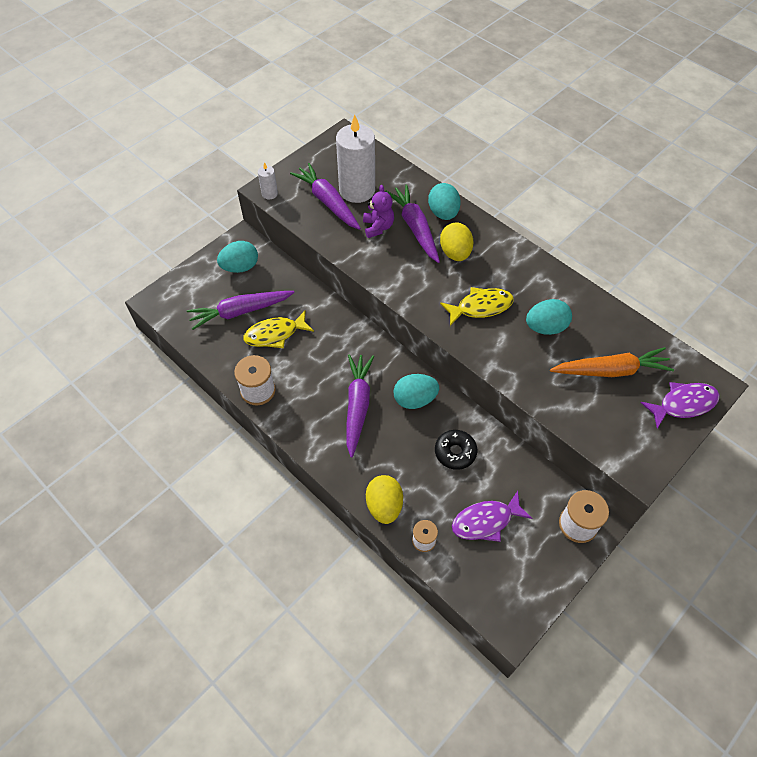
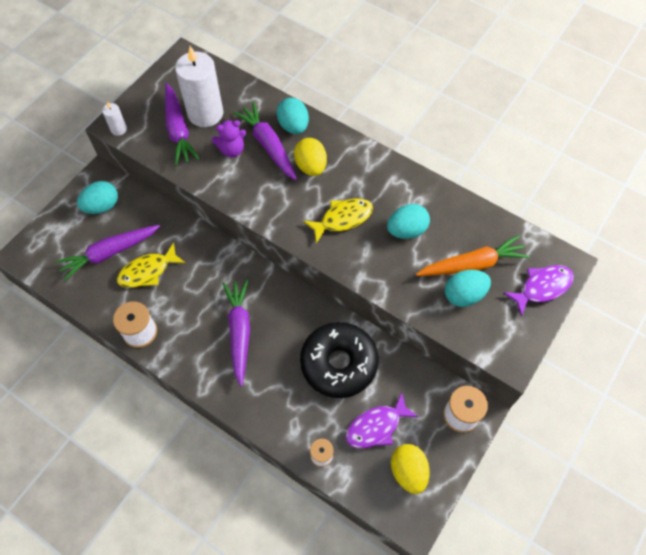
camera: 10 degrees left, 5 degrees up
(328, 202) = (178, 130): purple carrot -> purple carrot turned 150 degrees counterclockwise
(378, 227) = (232, 150): purple teddy bear -> purple teddy bear turned 90 degrees clockwise
(384, 506) = (279, 428): yellow egg -> yellow egg (408, 471)
(415, 399) = (293, 316): turquoise egg -> turquoise egg (464, 295)
(455, 452) = (339, 363): black donut -> black donut, size x1.92

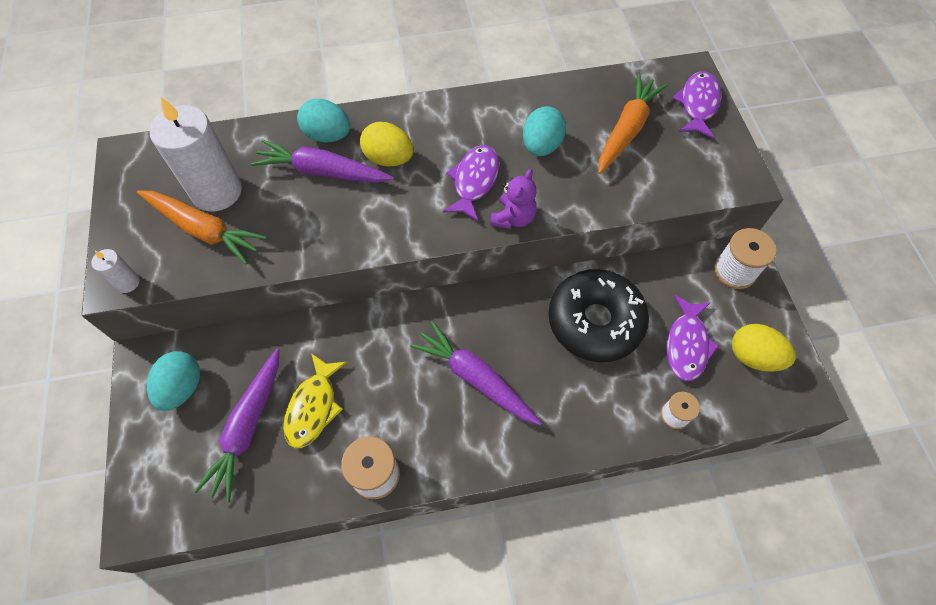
camera: 45 degrees left, 0 degrees up
(178, 130) = (204, 230): purple carrot -> orange carrot
(232, 150) = (288, 204): purple teddy bear -> purple teddy bear (513, 218)
(342, 219) = (474, 181): yellow fish -> purple fish
(464, 295) = (650, 160): turquoise egg -> none

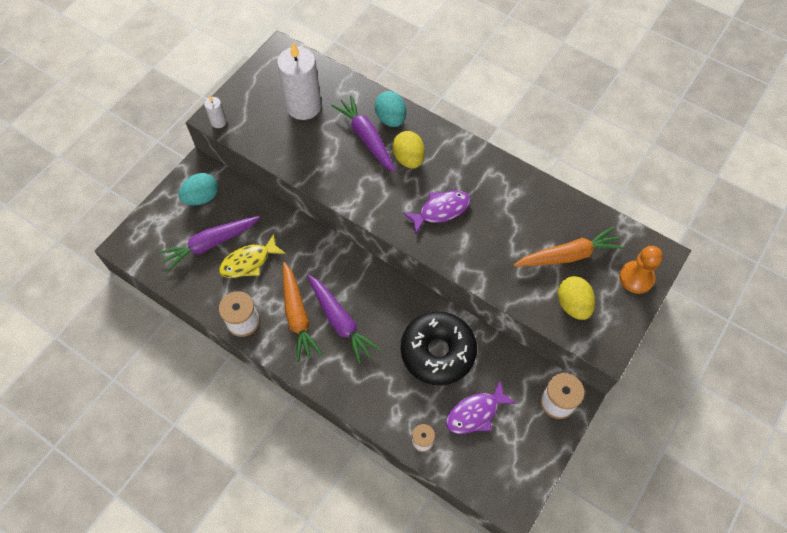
camera: 45 degrees right, 0 degrees up
(204, 230) = (277, 123): orange carrot -> orange carrot (297, 316)
(475, 378) = (340, 321): purple carrot -> purple carrot turned 150 degrees clockwise
(513, 218) = (438, 249): purple teddy bear -> none
(541, 146) = (503, 222): turquoise egg -> none
(698, 104) = (636, 278): purple fish -> orange pawn
(753, 356) = (507, 456): yellow egg -> yellow egg (572, 305)

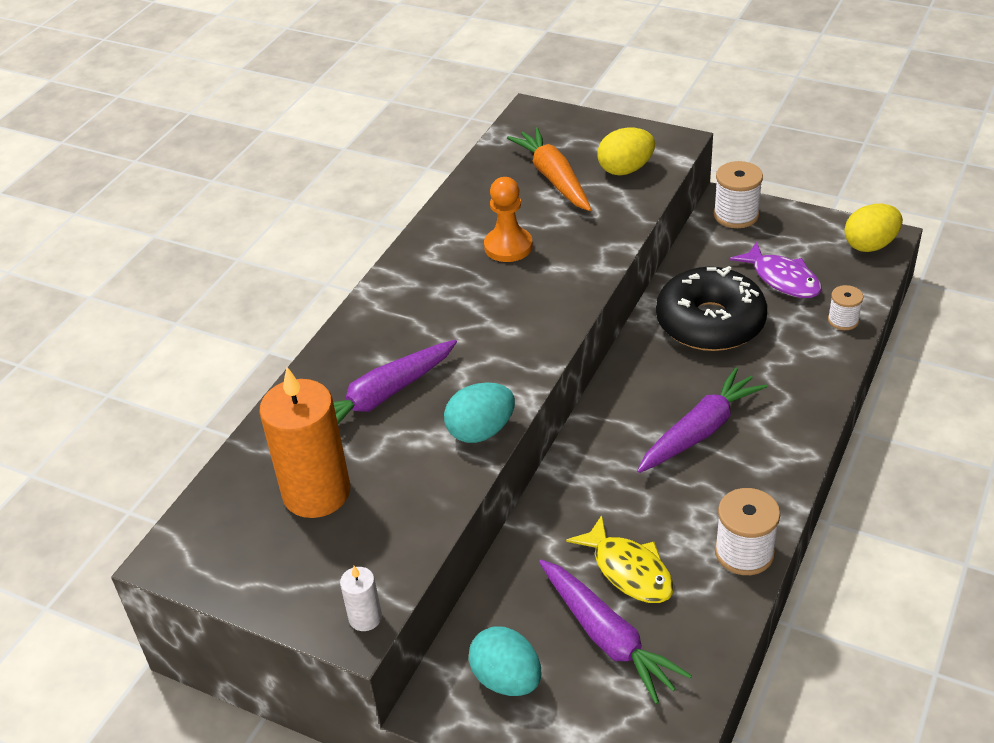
camera: 95 degrees left, 20 degrees down
(297, 316) = (709, 483): orange carrot -> none
(303, 106) = (316, 493): white candle -> orange candle
(390, 119) = (337, 374): turquoise egg -> turquoise egg (481, 431)
(408, 159) = (418, 342): yellow egg -> yellow egg (870, 245)
(440, 210) = (509, 296): purple fish -> none
(636, 278) = (571, 126): orange pawn -> orange pawn (508, 246)

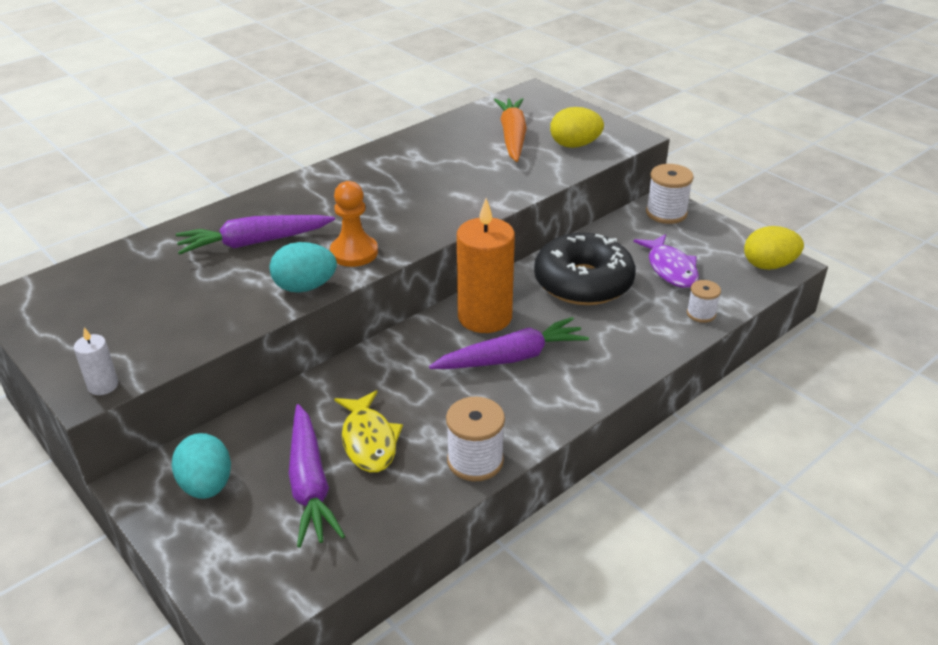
camera: 20 degrees right, 5 degrees down
(316, 493) = (150, 290): orange candle -> orange candle (485, 317)
(508, 246) = (437, 172): orange pawn -> orange pawn (354, 253)

